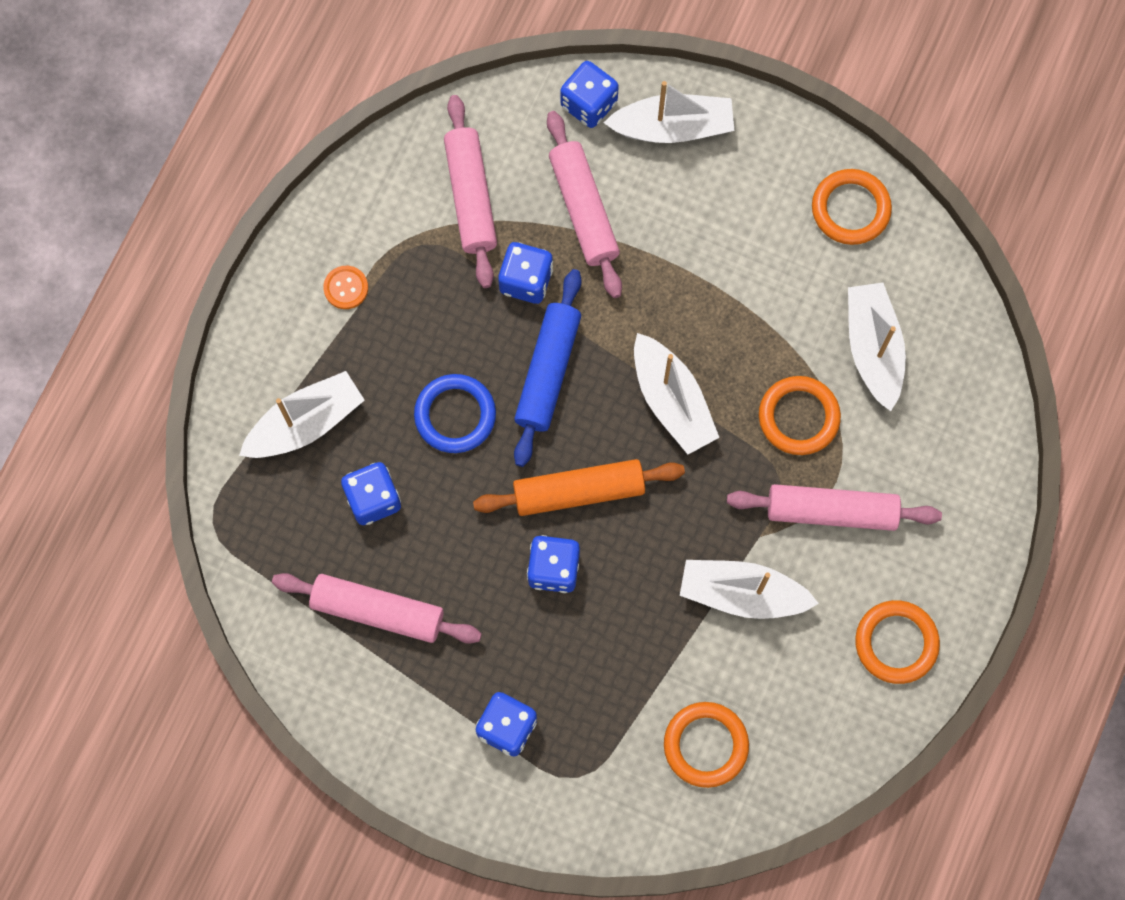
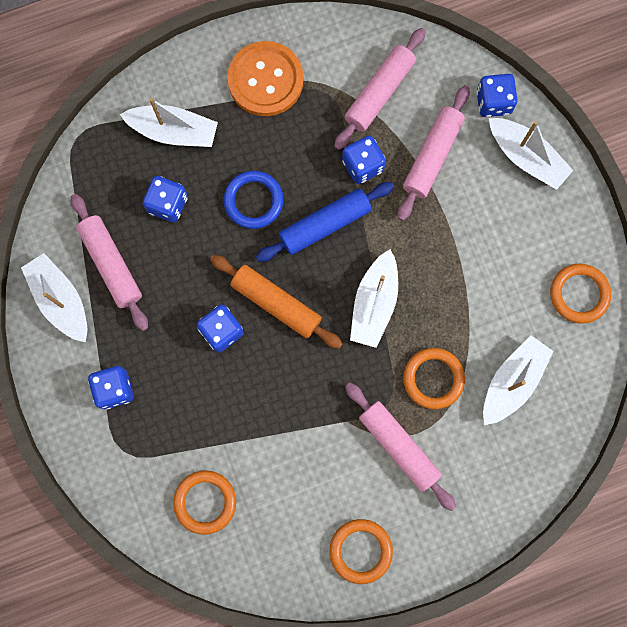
camera: 45 degrees right, 5 degrees up
(346, 288) = (265, 80): orange button -> orange button, size x2.34
(742, 594) = (305, 442): white boat -> white boat (60, 300)

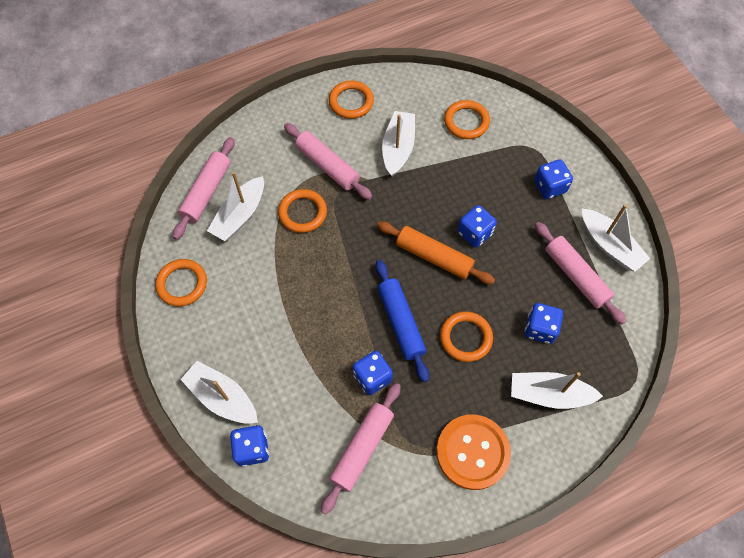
camera: 175 degrees right, 15 degrees down
(253, 201) = (465, 338): blue ring -> orange ring
(325, 224) = (401, 323): blue rolling pin -> blue rolling pin turned 75 degrees counterclockwise
(374, 303) = (353, 263): white boat -> white boat (398, 148)
(432, 156) = (309, 391): pink rolling pin -> pink rolling pin (207, 192)

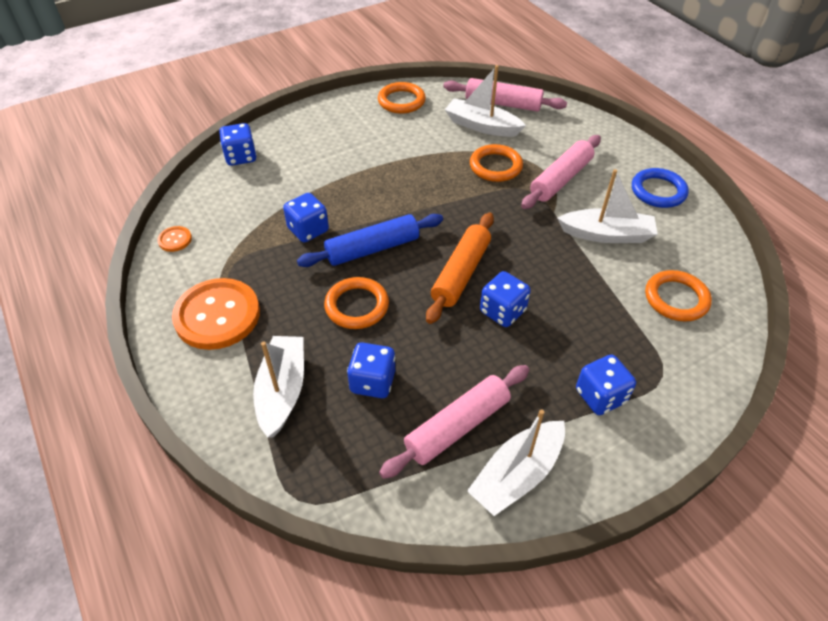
camera: 85 degrees right, 15 degrees down
(222, 397) = (291, 135): white boat -> none
(351, 102) = (658, 191): orange ring -> blue ring
(362, 448) = (232, 227): pink rolling pin -> none
(374, 504) = (175, 240): none -> orange button

